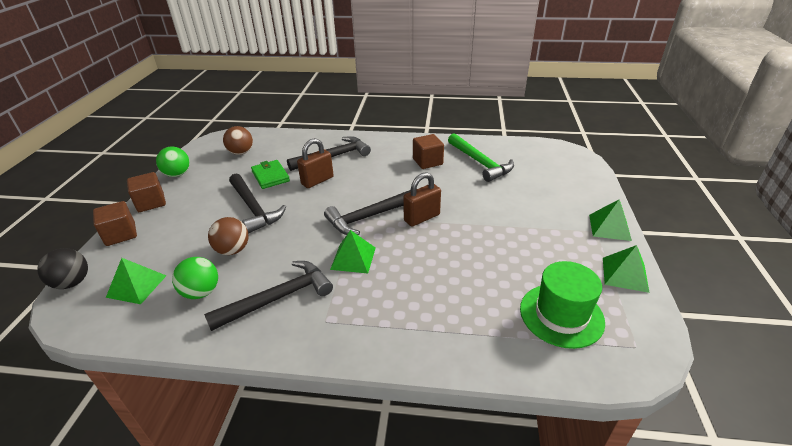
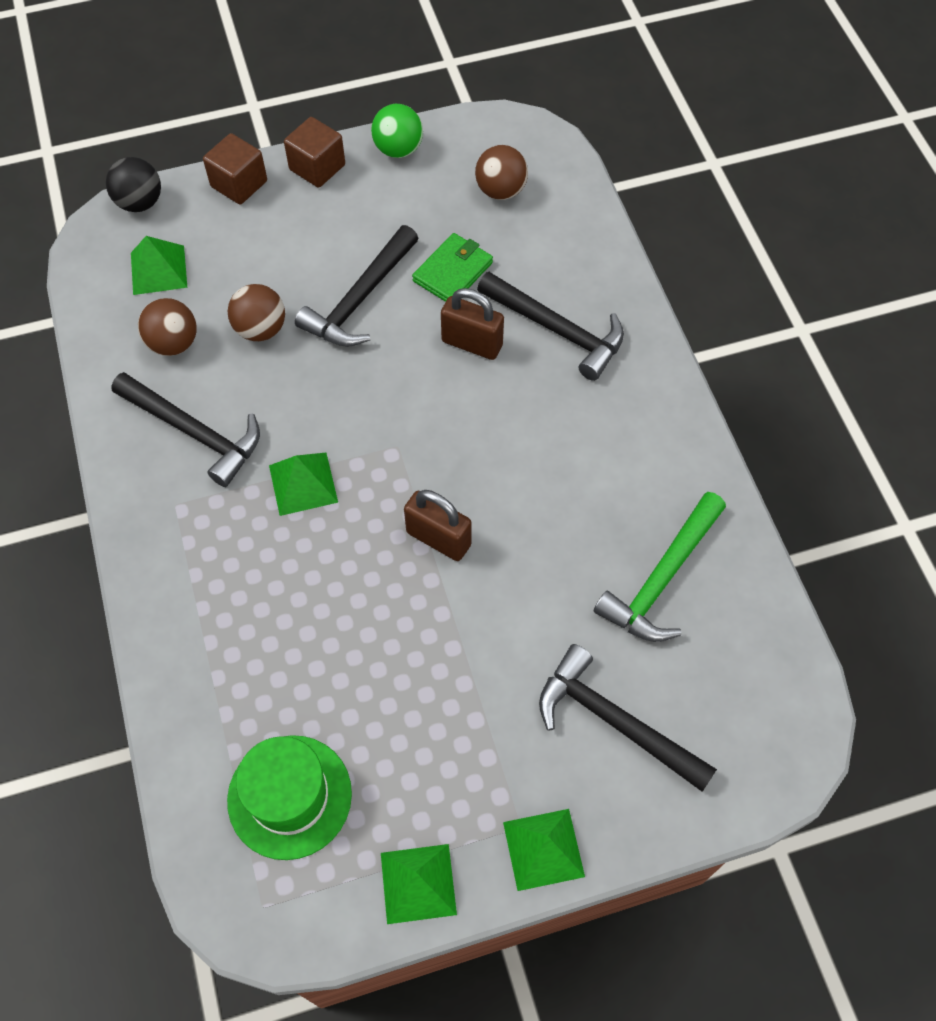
camera: 65 degrees right, 25 degrees up
(201, 292) = (173, 343): green ball -> brown ball
(369, 216) = (409, 462): black hammer -> black hammer (614, 721)
(427, 162) = (618, 486): brown cube -> none

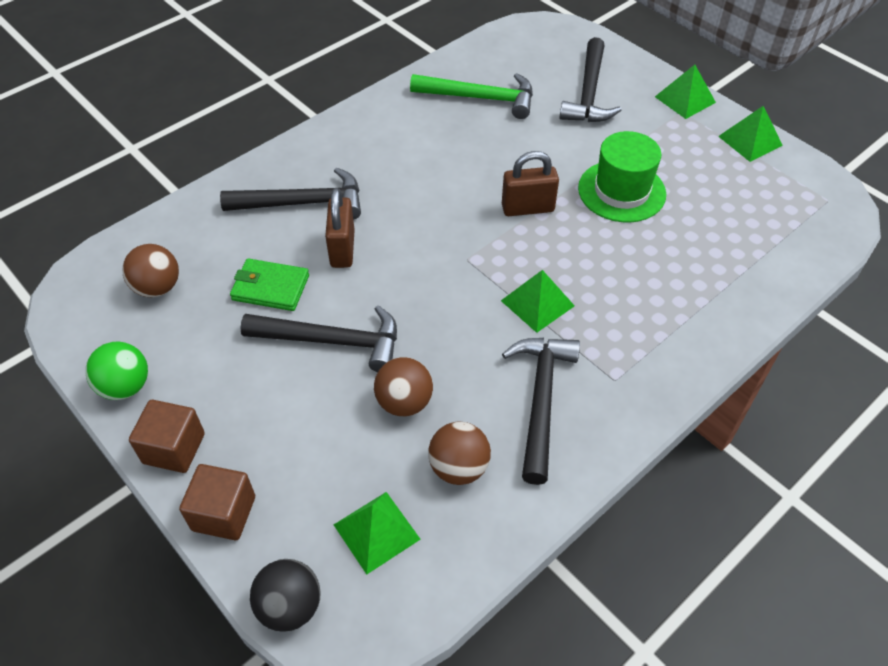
camera: 115 degrees left, 10 degrees down
(289, 796) = (759, 214): green hat -> green hat (621, 191)
(438, 539) = (527, 208): brown padlock -> brown padlock turned 75 degrees clockwise
(557, 330) = (303, 203): black hammer -> black hammer turned 75 degrees clockwise

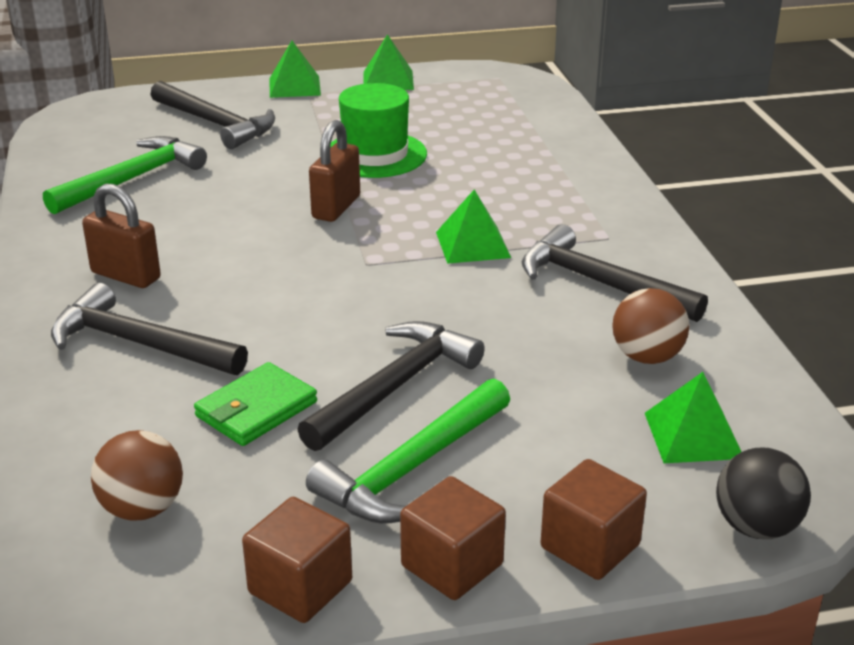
camera: 60 degrees left, 20 degrees down
(125, 386) = (300, 587): green ball -> brown cube
(254, 388) = (411, 468): none -> green hammer
(303, 203) = (139, 343): black hammer -> black hammer turned 90 degrees counterclockwise
(342, 249) = (255, 337): brown padlock -> brown padlock (126, 276)
(404, 402) = (532, 364): brown ball -> none

